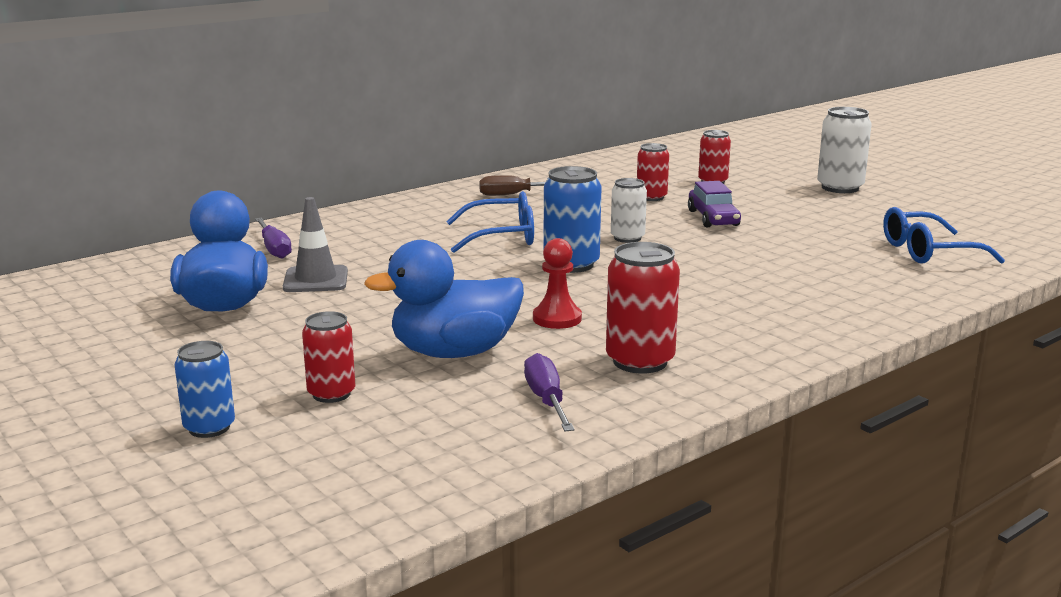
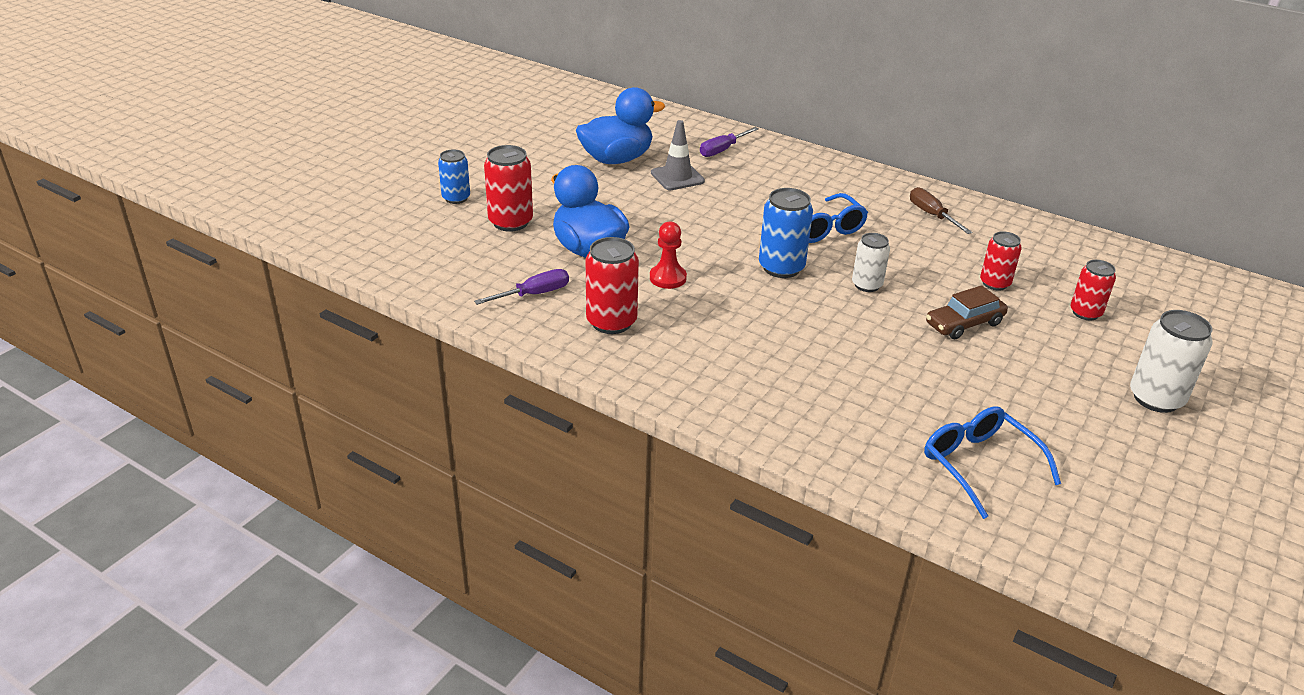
camera: 70 degrees right, 15 degrees up
(331, 394) = (510, 222): red can -> red can, size x1.53
(713, 218) = (964, 324): purple car -> brown car

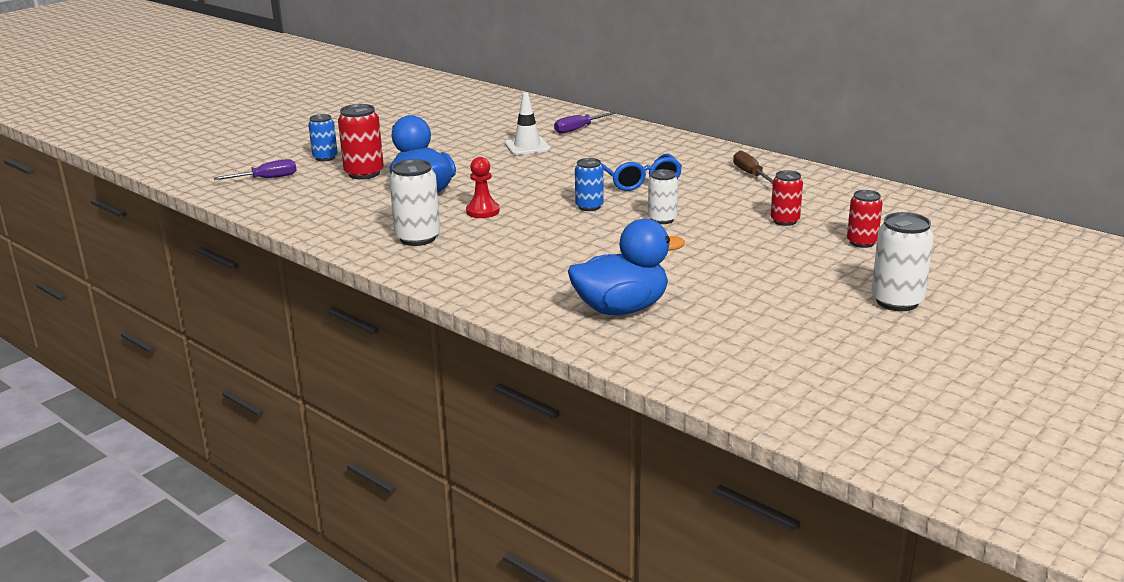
camera: 10 degrees right, 10 degrees down
(534, 294) = (360, 219): purple screwdriver -> purple screwdriver (267, 178)
(611, 322) = (417, 238): red can -> white can
(616, 159) = (479, 134): blue duck -> blue duck (621, 309)
(677, 177) = (527, 146): grey traffic cone -> white traffic cone
(781, 268) = (589, 207): blue can -> blue can, size x0.65
(964, 324) = (739, 247): brown car -> none
(980, 466) = (700, 340): blue glasses -> none

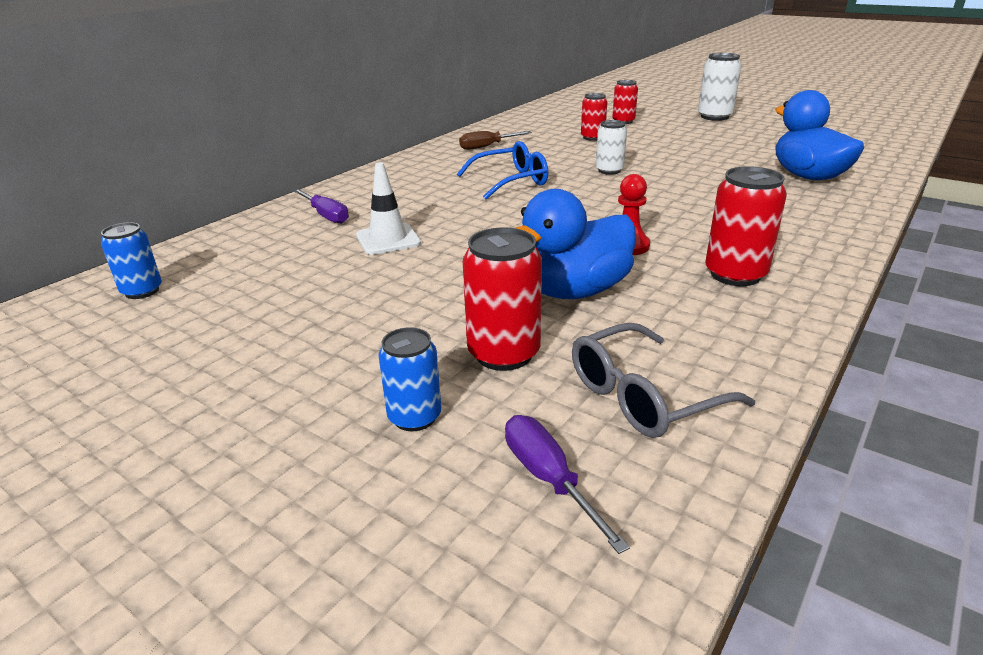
camera: 95 degrees left, 5 degrees up
(306, 199) = (645, 395): none -> grey glasses
(417, 238) = (735, 275): white can -> red can
(589, 207) = (589, 197): blue can -> blue can (142, 291)

